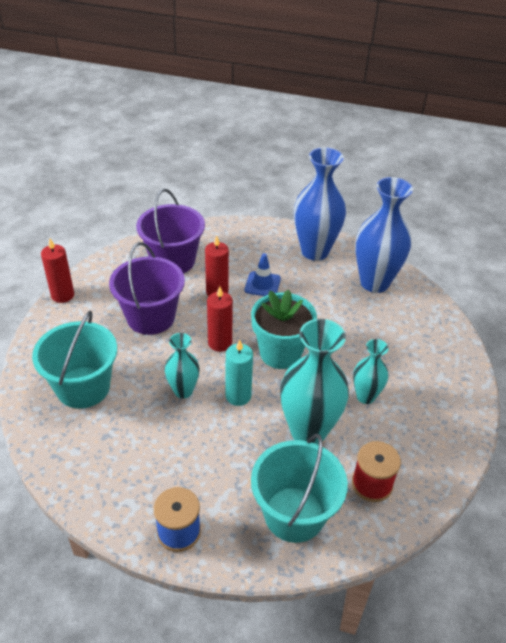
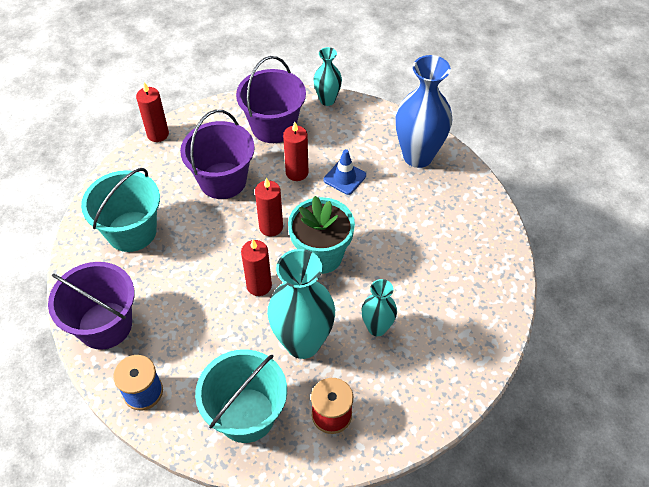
camera: 25 degrees right, 10 degrees up
(103, 482) = (105, 325): none -> purple bucket
(183, 391) = (213, 264): turquoise vase -> turquoise vase (327, 100)
(238, 396) = (259, 285): turquoise candle -> red candle
(374, 283) = (459, 210): blue vase -> none

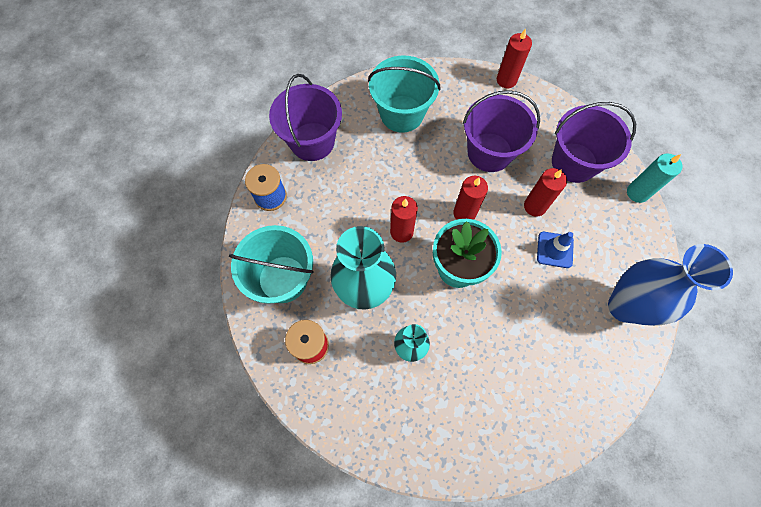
camera: 65 degrees right, 15 degrees up
(327, 100) = (637, 193): turquoise vase -> turquoise candle

